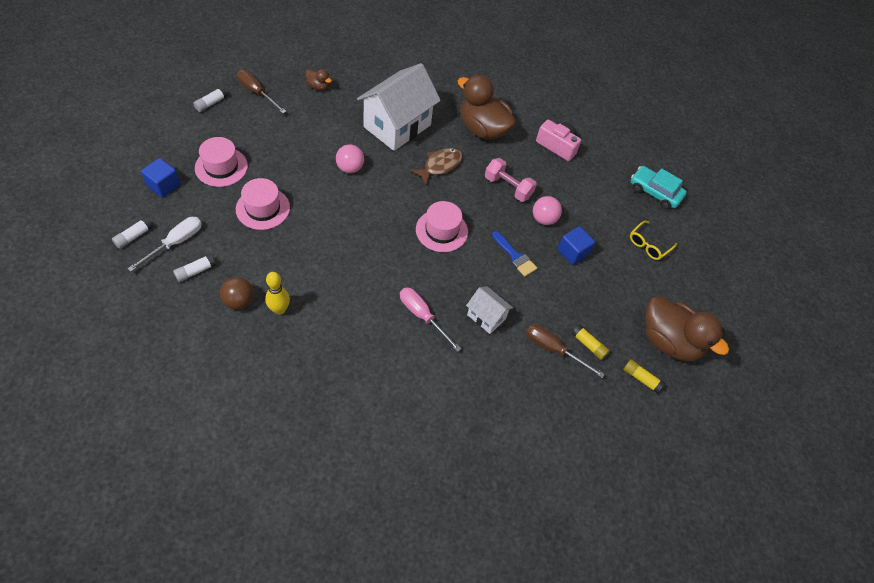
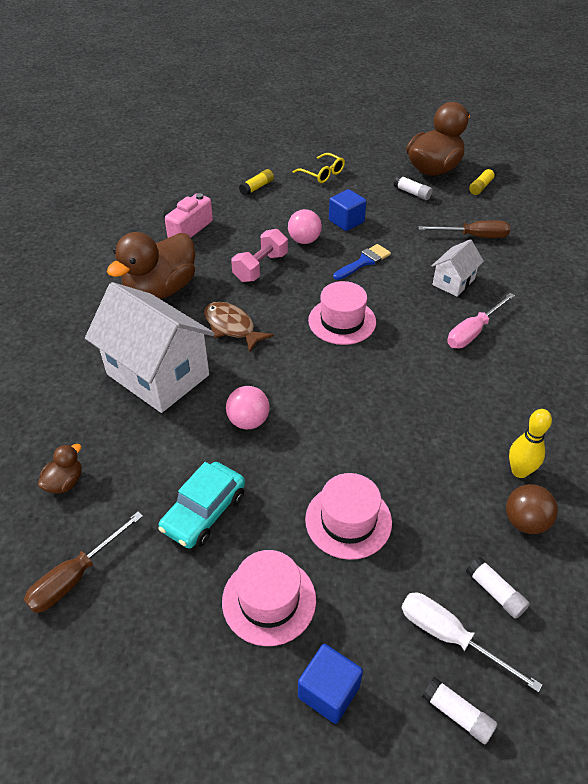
camera: 85 degrees left, 10 degrees down
(211, 103) = (103, 654): white glue stick -> white glue stick (412, 193)
(553, 349) = (473, 236): brown screwdriver -> brown screwdriver turned 120 degrees counterclockwise
(588, 345) = (459, 214): yellow glue stick -> yellow glue stick (257, 187)
(655, 192) = (250, 166): turquoise car -> turquoise car (204, 512)

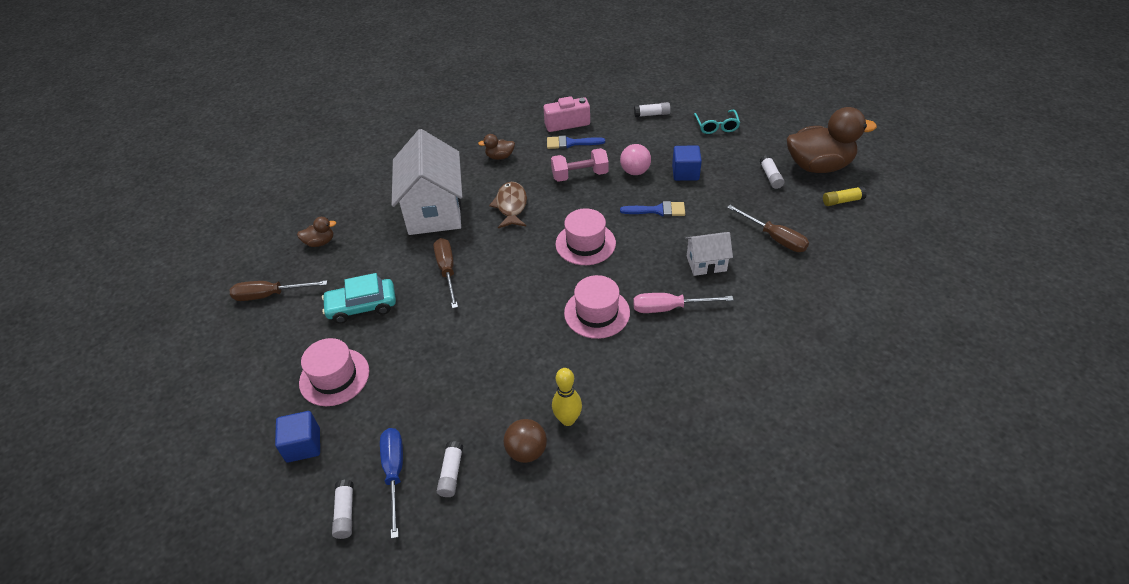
camera: 45 degrees right, 0 degrees up
(161, 290) = (500, 157): brown duck -> brown duck, size x0.44
(215, 244) = (570, 143): none -> blue brush
(248, 421) = (447, 271): pink ball -> brown screwdriver
(257, 187) = (652, 114): yellow glue stick -> white glue stick
(322, 174) = (716, 126): yellow glasses -> turquoise glasses
(348, 520) = (426, 368): pink hat -> pink hat (597, 313)
(450, 637) = (394, 473): white screwdriver -> blue screwdriver

